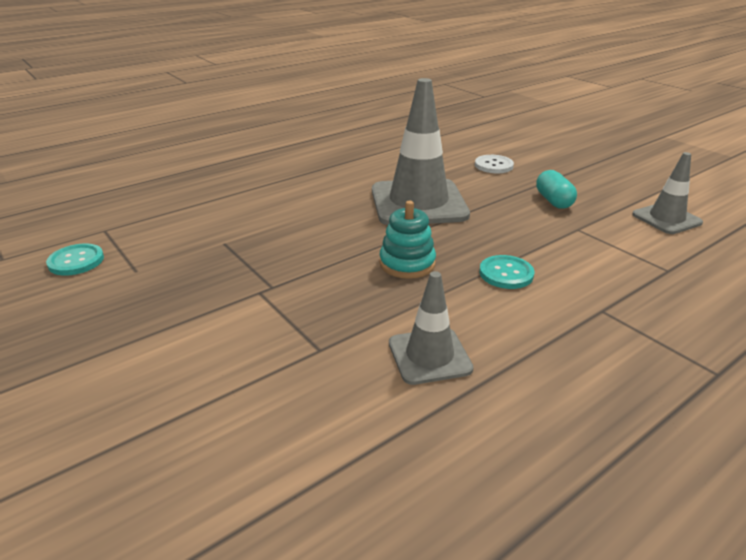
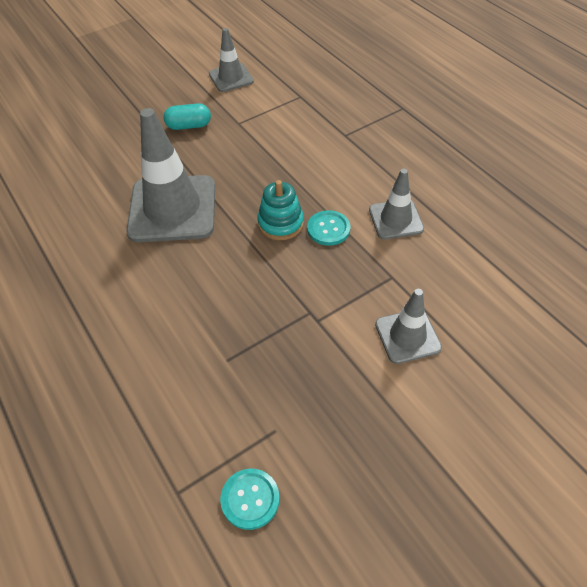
camera: 85 degrees left, 20 degrees up
(219, 359) = (407, 336): none -> grey traffic cone
(493, 165) = (103, 149): white button -> none
(506, 273) = (299, 170): turquoise button -> turquoise button (328, 229)

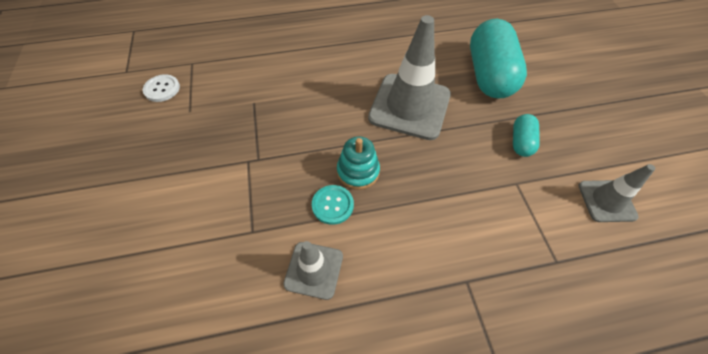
camera: 110 degrees right, 5 degrees up
(99, 159) = (489, 75): none -> turquoise capsule
(250, 499) = (162, 89): turquoise button -> white button
(407, 336) = (192, 214): grey traffic cone -> none

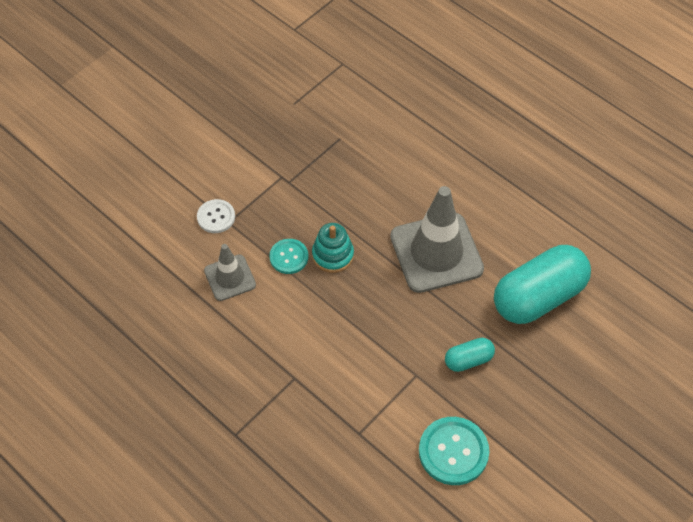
camera: 55 degrees right, 0 degrees up
(162, 89) = (298, 68): white button -> white button (216, 217)
(606, 201) = (453, 452): grey traffic cone -> turquoise button

